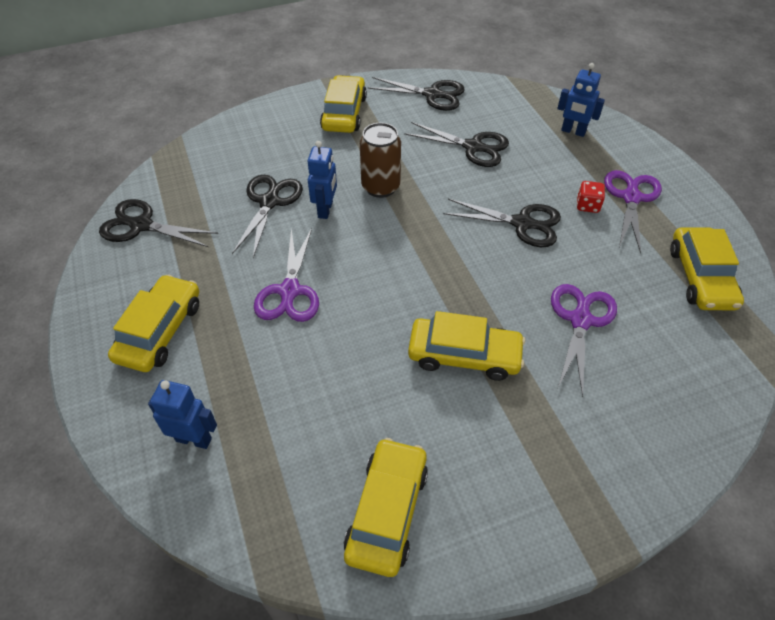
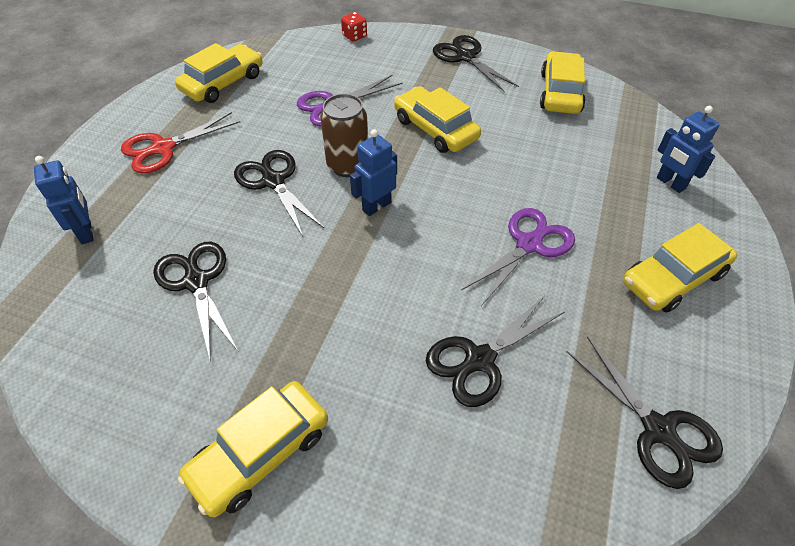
camera: 140 degrees left, 0 degrees up
(325, 210) = (426, 307): blue robot -> blue robot (376, 206)
(380, 187) = (344, 297): brown can -> brown can (348, 165)
(387, 511) = (560, 92): yellow car -> yellow car turned 135 degrees clockwise
(432, 94) = (120, 398): black scissors -> black scissors (465, 57)
(587, 205) = (203, 163): red dice -> red dice (354, 36)
(631, 198) = (163, 148): purple scissors -> red scissors

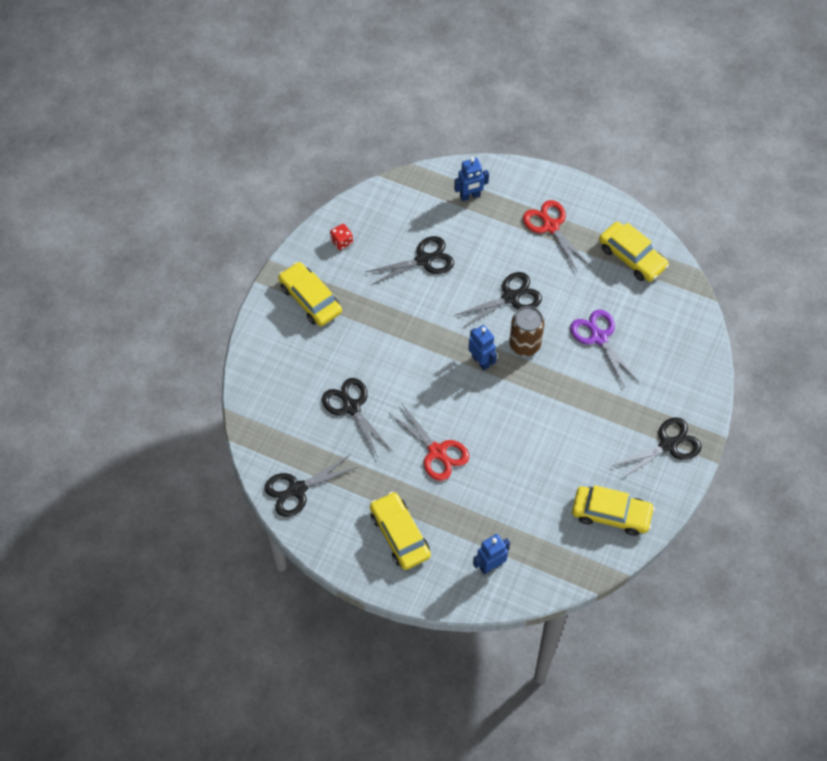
camera: 95 degrees right, 10 degrees up
(354, 36) = (704, 356): red dice -> red dice (341, 242)
(435, 129) = (564, 408): yellow car -> none
(529, 244) = (437, 452): purple scissors -> red scissors

